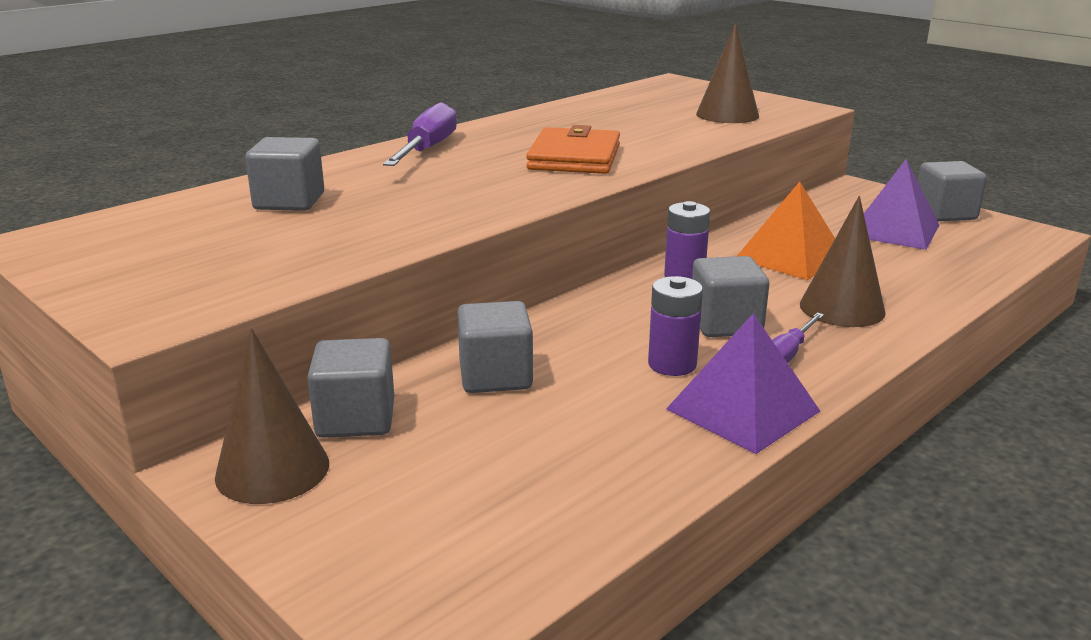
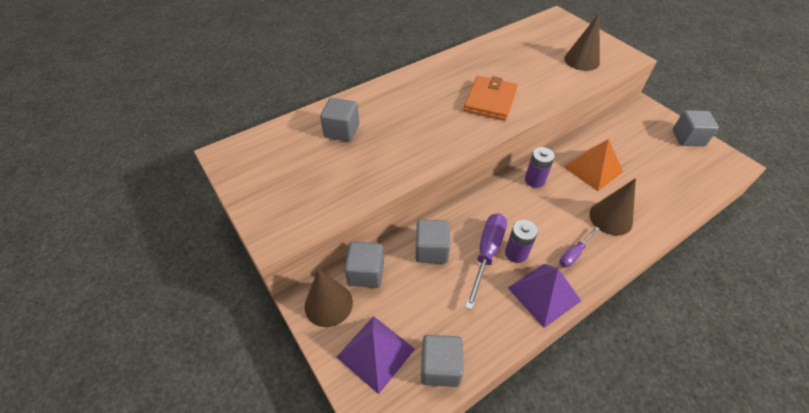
camera: 10 degrees right, 25 degrees up
(427, 150) = (414, 84): purple screwdriver -> purple screwdriver (486, 254)
(725, 324) = (548, 223): grey cube -> grey cube (440, 367)
(894, 230) = (655, 151): purple pyramid -> purple pyramid (376, 352)

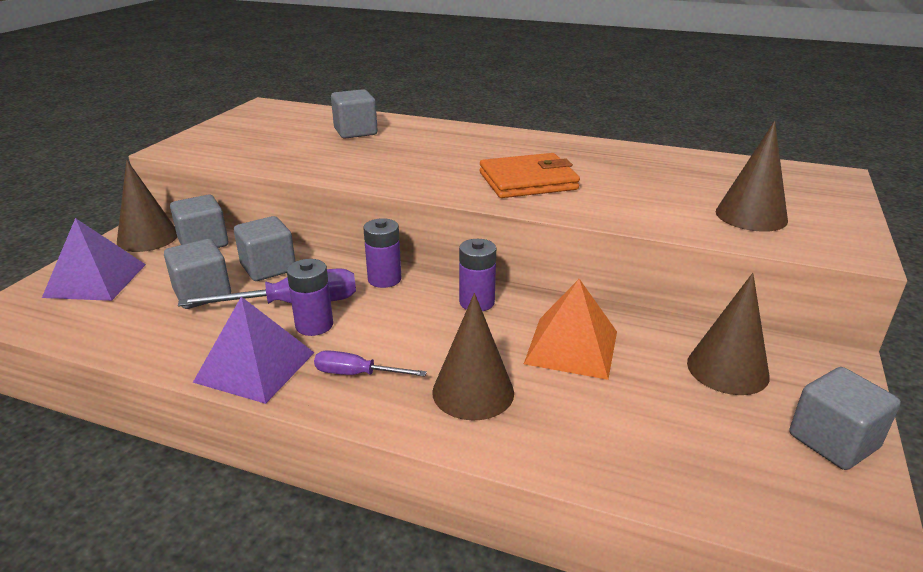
camera: 55 degrees right, 20 degrees down
(440, 367) = (91, 323): grey cube -> grey cube (202, 294)
(485, 204) = (384, 279): none -> purple battery
(633, 135) = (727, 369): none -> brown cone

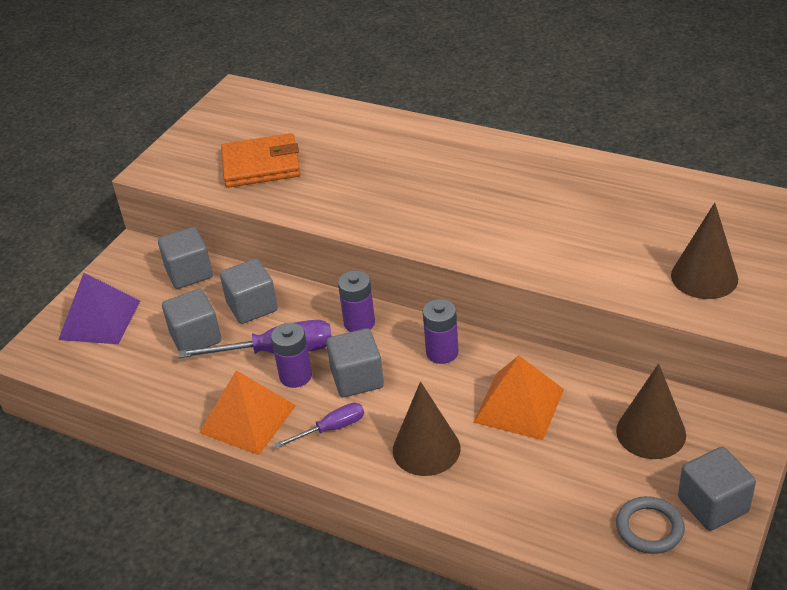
camera: 10 degrees right, 10 degrees up
(148, 238) = (136, 266): brown cone -> none
(255, 367) = (247, 419): purple pyramid -> orange pyramid
(355, 132) = (333, 140): grey cube -> grey cube (357, 379)
(357, 374) = (331, 428): purple screwdriver -> purple screwdriver turned 135 degrees clockwise
(528, 181) = (499, 223): orange wallet -> orange wallet (261, 165)
(769, 470) = (649, 528): none -> grey ring

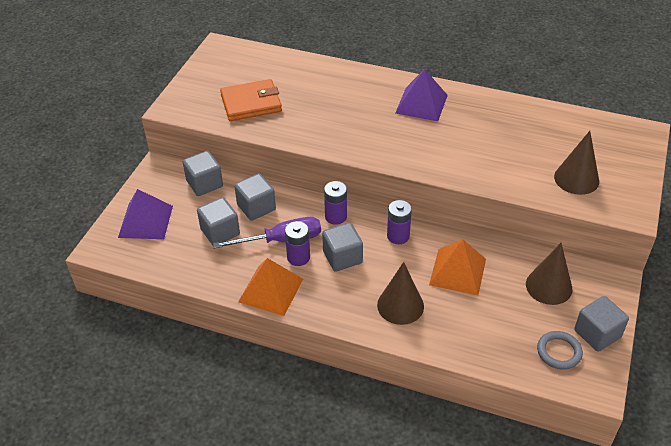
camera: 10 degrees left, 5 degrees up
(331, 428) = (331, 294): purple screwdriver -> none
(497, 170) = (421, 104): none -> purple pyramid

